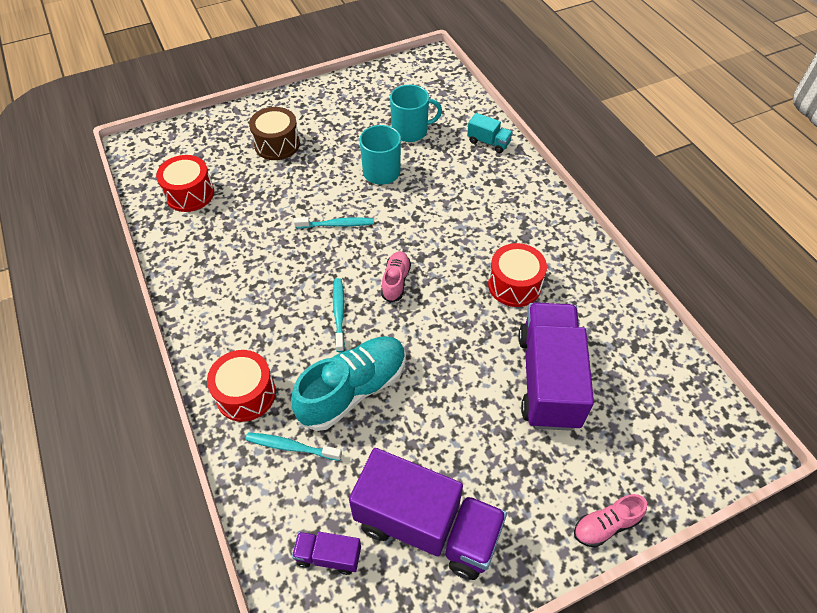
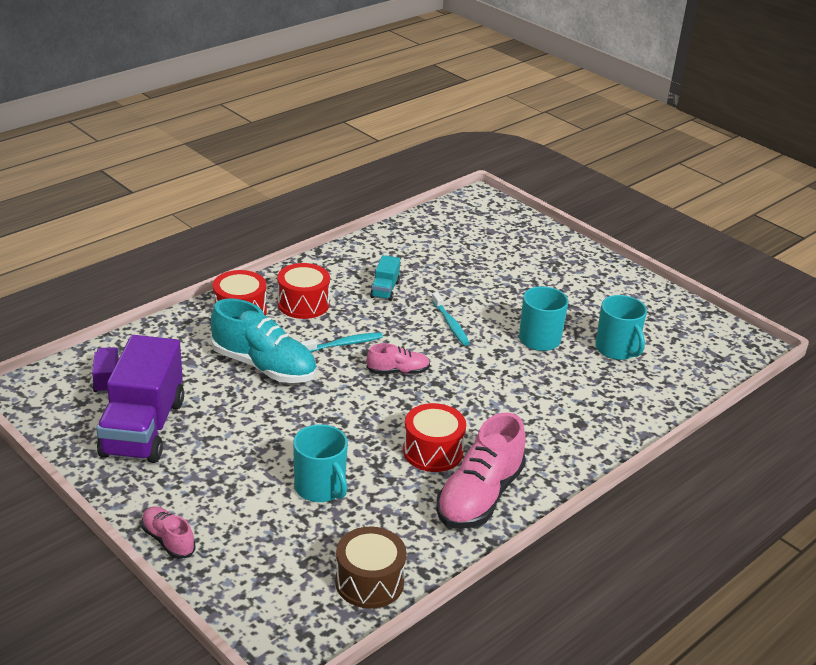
camera: 70 degrees right, 20 degrees down
(190, 194) = (440, 237): red drum -> red drum (303, 304)
(277, 144) = (535, 270): brown drum -> brown drum (369, 582)
(291, 447) = (198, 344): turquoise toothbrush -> none
(488, 142) = (640, 408): turquoise truck -> turquoise truck (385, 290)
(548, 379) = (320, 487): purple truck -> turquoise mug
(576, 269) = (479, 496): none -> pink shoe

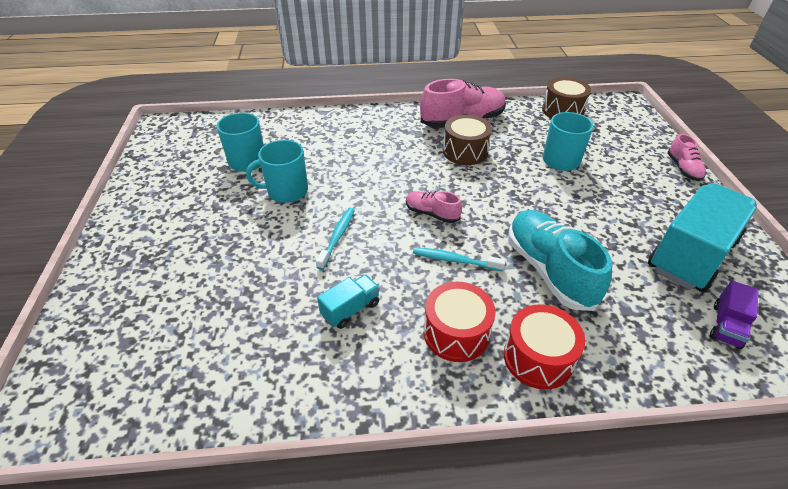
camera: 140 degrees left, 10 degrees up
(143, 428) = (691, 255): purple truck -> turquoise truck
(433, 451) = (465, 151): red drum -> brown drum

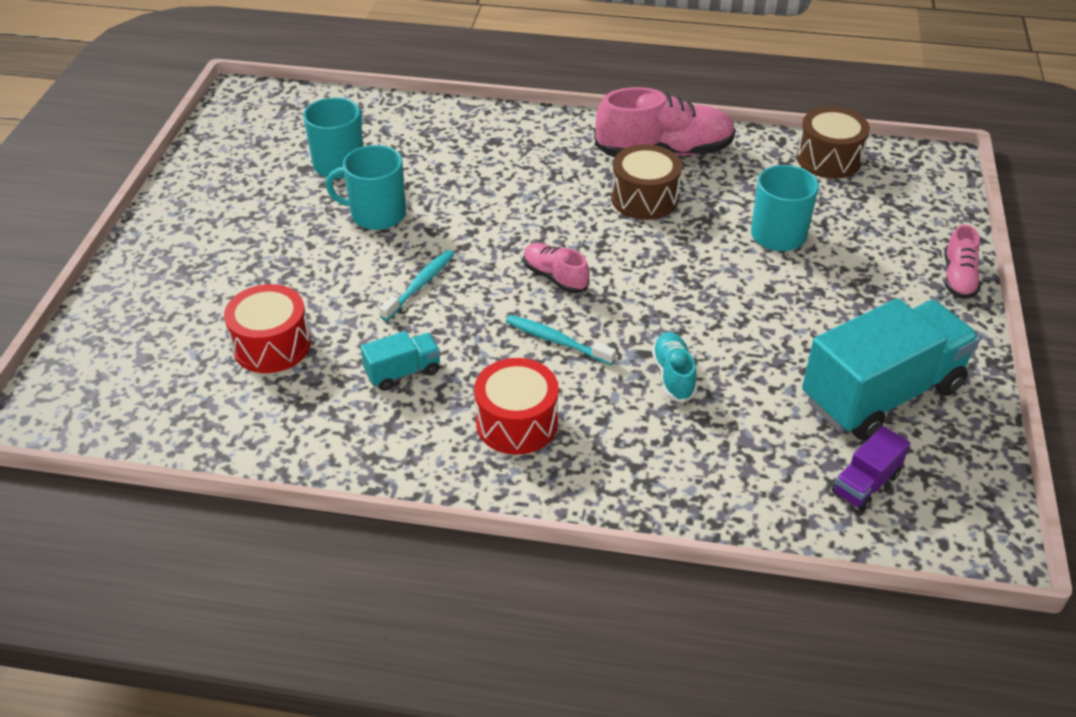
camera: 15 degrees right, 0 degrees up
(538, 358) = (601, 468): red drum -> red drum (272, 345)
(549, 270) = (673, 375): turquoise shoe -> turquoise shoe, size x0.52

